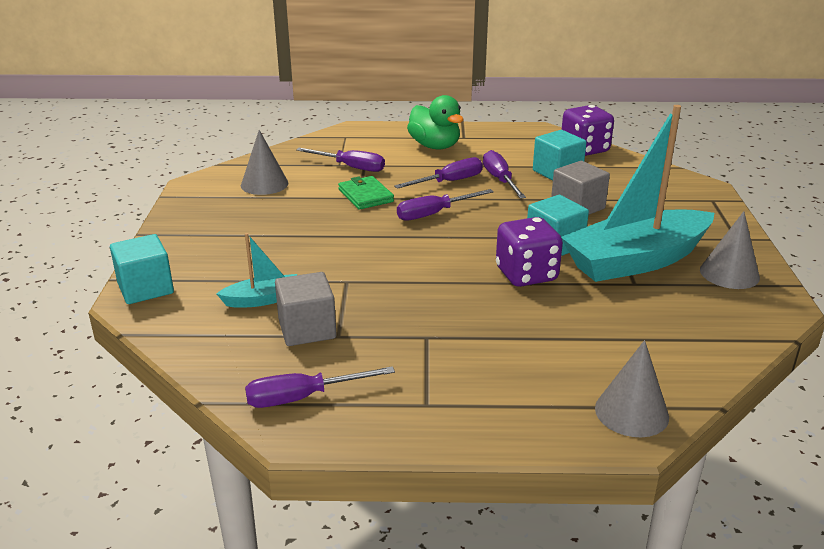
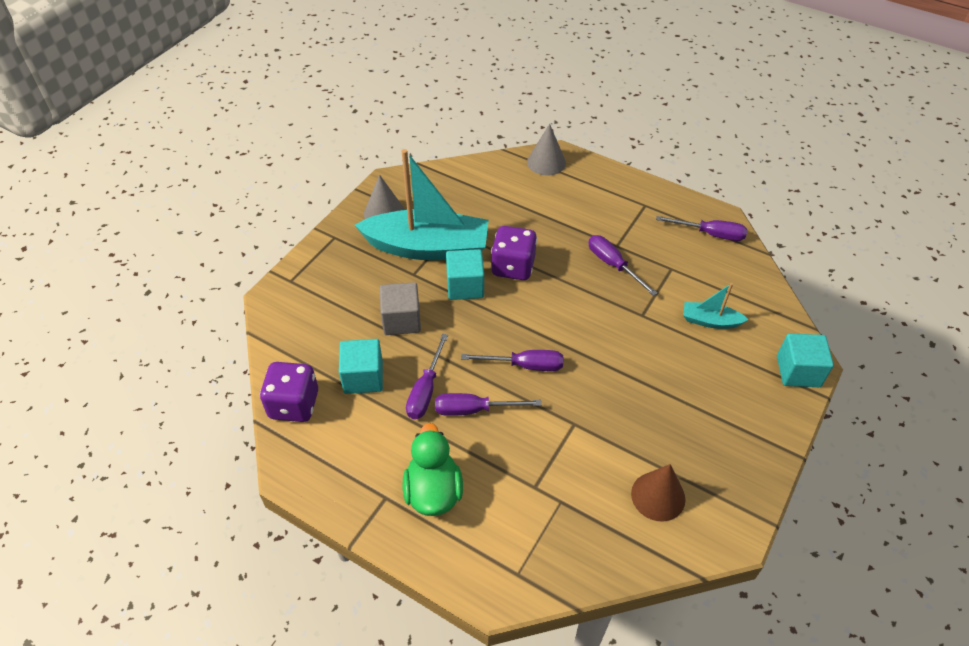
camera: 150 degrees left, 20 degrees up
(264, 184) = (658, 496): grey cone -> brown cone
(307, 329) = (689, 281): grey cube -> none
(351, 167) = (552, 488): purple screwdriver -> purple screwdriver (613, 265)
(365, 195) = (567, 423): green wallet -> none

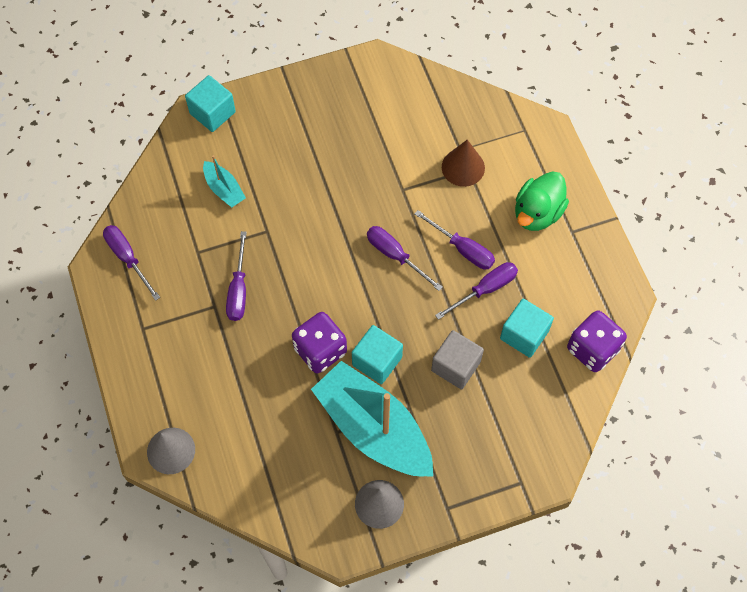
camera: 140 degrees left, 15 degrees up
(658, 496) = (397, 110): brown cone -> brown cone (463, 167)

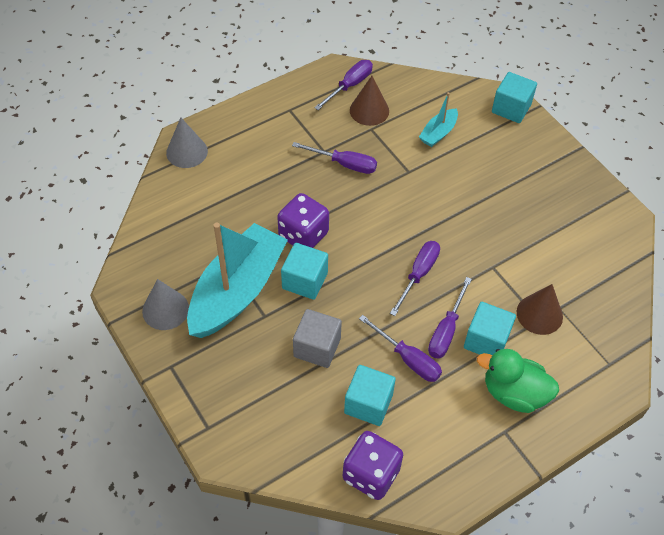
camera: 75 degrees right, 10 degrees down
(171, 247) = (369, 110): none -> brown cone
(238, 290) = (344, 164): purple screwdriver -> purple screwdriver turned 150 degrees counterclockwise
(480, 219) = (486, 340): none -> turquoise cube

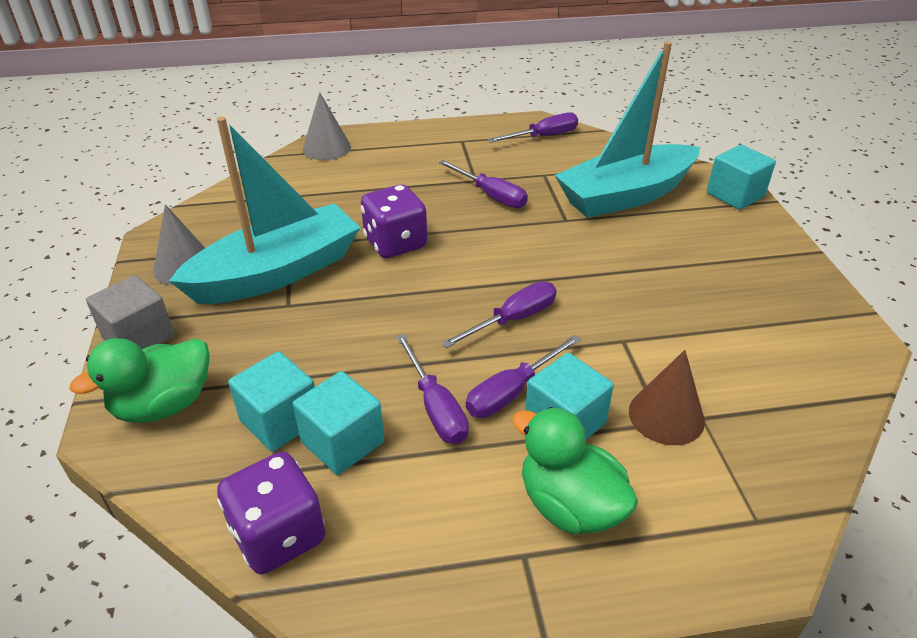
camera: 25 degrees right, 15 degrees down
(241, 422) = (164, 405): none -> green duck
(305, 281) = (363, 285): turquoise cube -> turquoise cube (280, 420)
(317, 347) = (324, 356): grey cube -> grey cube (139, 337)
(369, 110) = (552, 160): brown cone -> none
(438, 133) = (625, 195): turquoise boat -> turquoise boat, size x2.23

